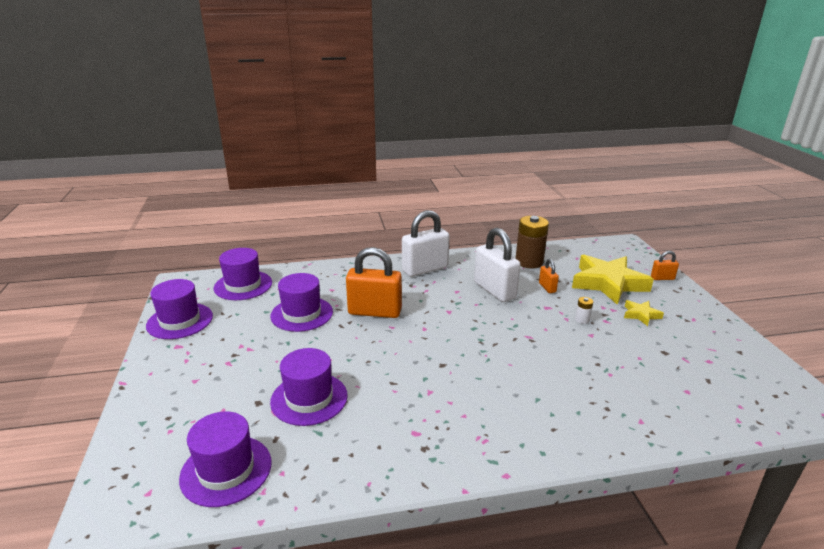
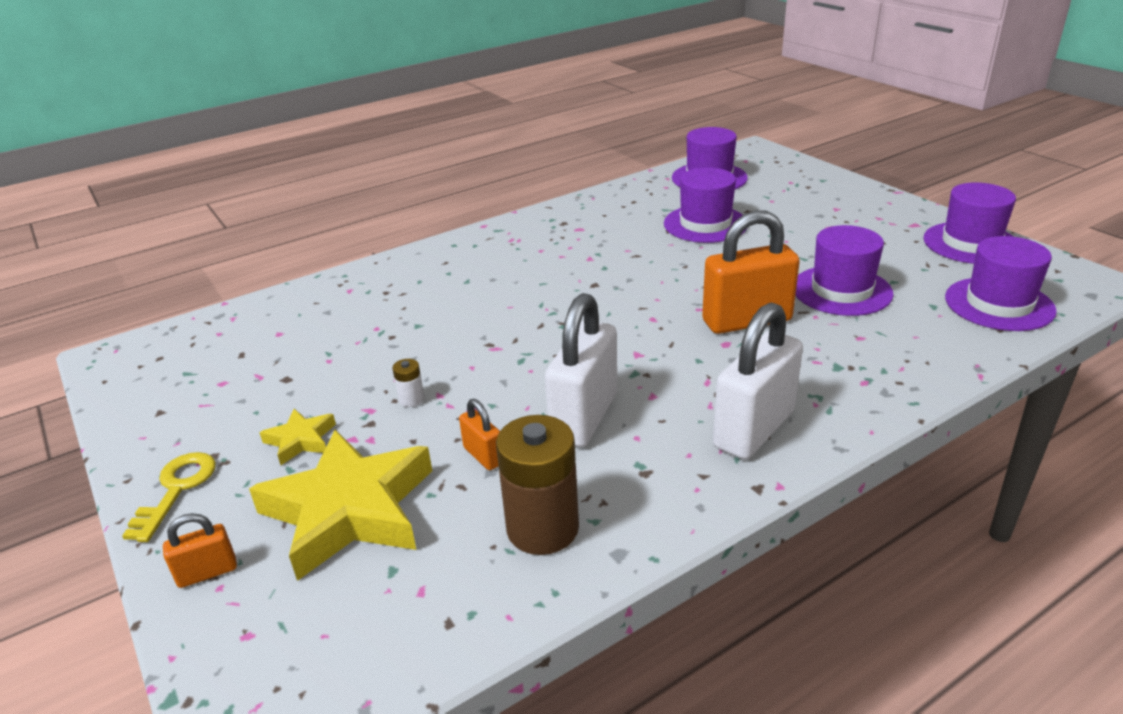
camera: 160 degrees right, 5 degrees up
(494, 290) = (584, 417): white padlock -> white padlock turned 75 degrees clockwise
(697, 308) = (176, 490): none -> yellow key

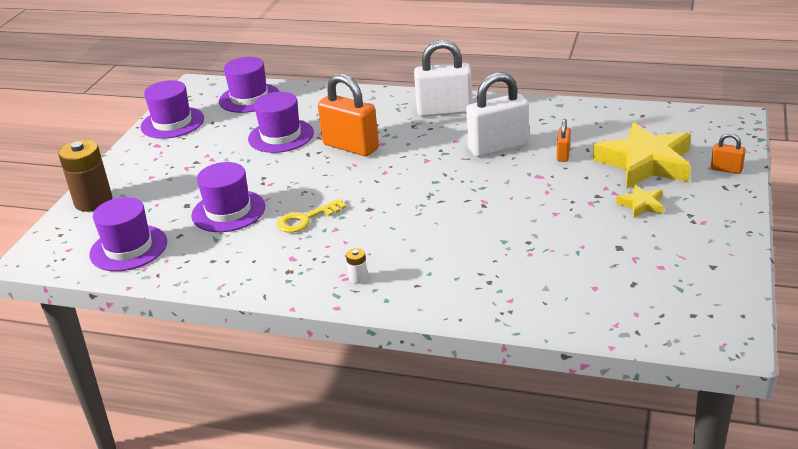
camera: 130 degrees left, 0 degrees up
(176, 490) = (724, 212): yellow key -> yellow key (306, 219)
(411, 399) = (563, 196): white battery -> white battery (358, 278)
(542, 528) = (575, 122): brown battery -> brown battery (93, 201)

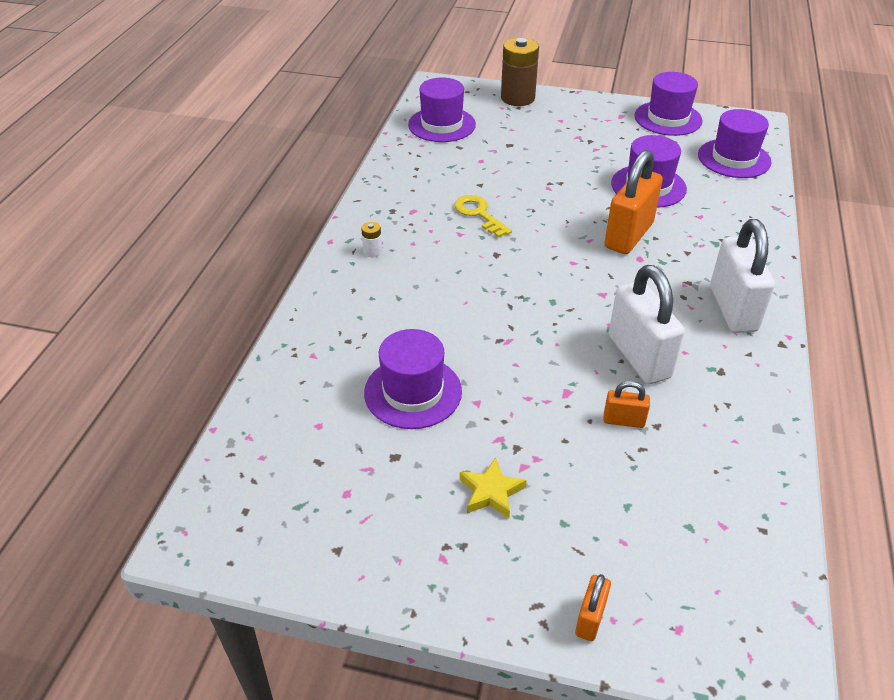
camera: 85 degrees right, 10 degrees up
(228, 211) = (497, 168): purple hat -> purple hat (413, 392)
(645, 163) = (606, 512): yellow star -> none

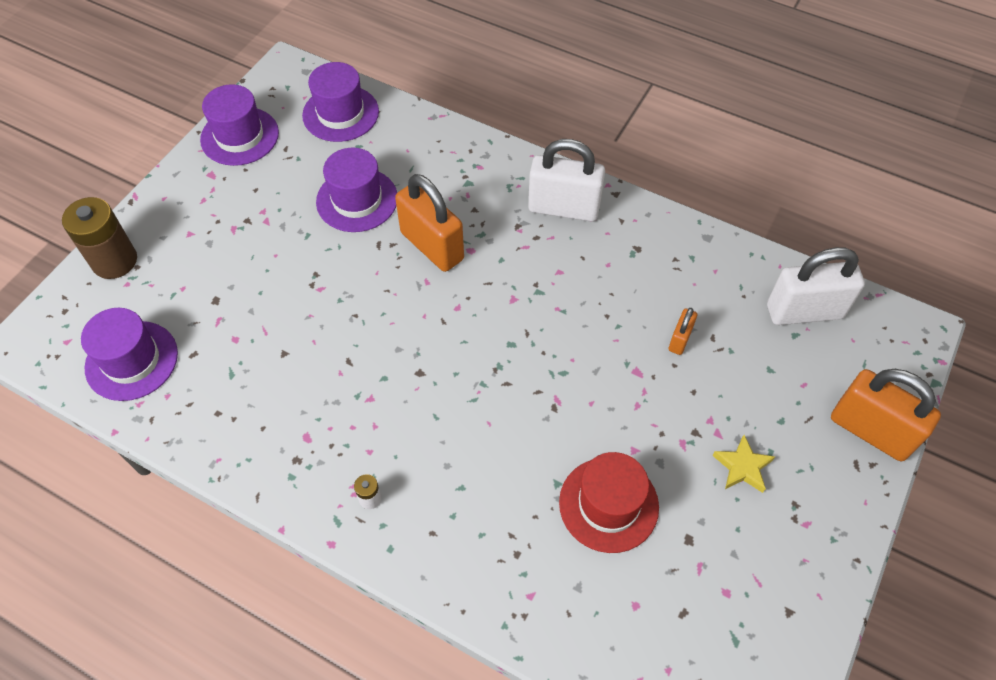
camera: 75 degrees left, 15 degrees up
(413, 392) = (608, 504): purple hat -> red hat
(479, 214) = (342, 370): yellow key -> none
(590, 618) = (870, 431): orange padlock -> orange padlock, size x2.10
(639, 357) = (606, 300): white padlock -> white padlock (804, 311)

